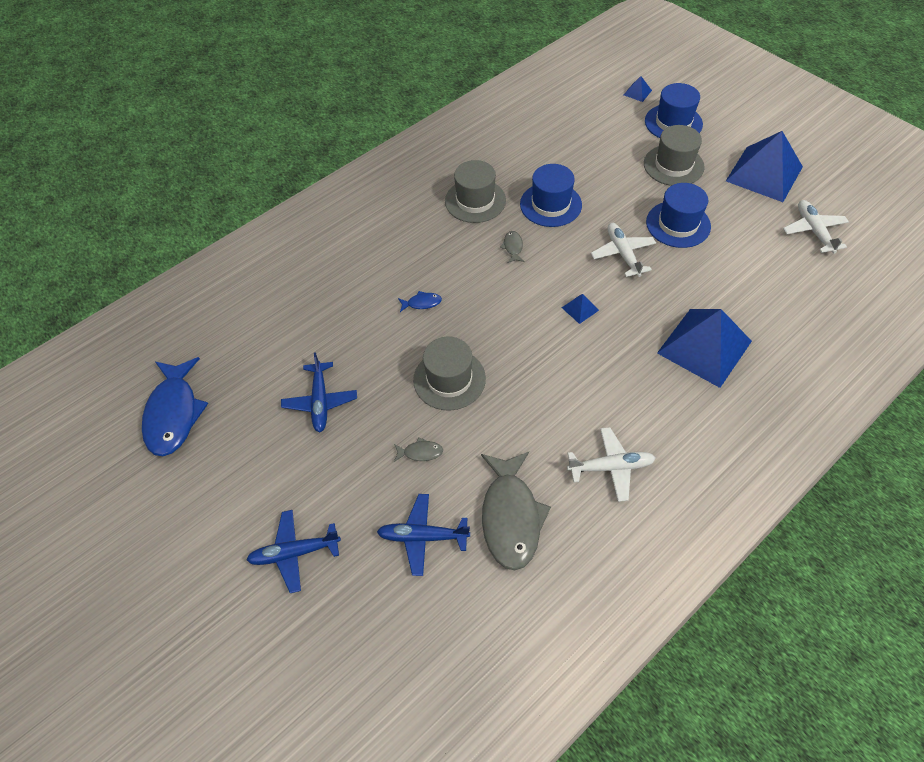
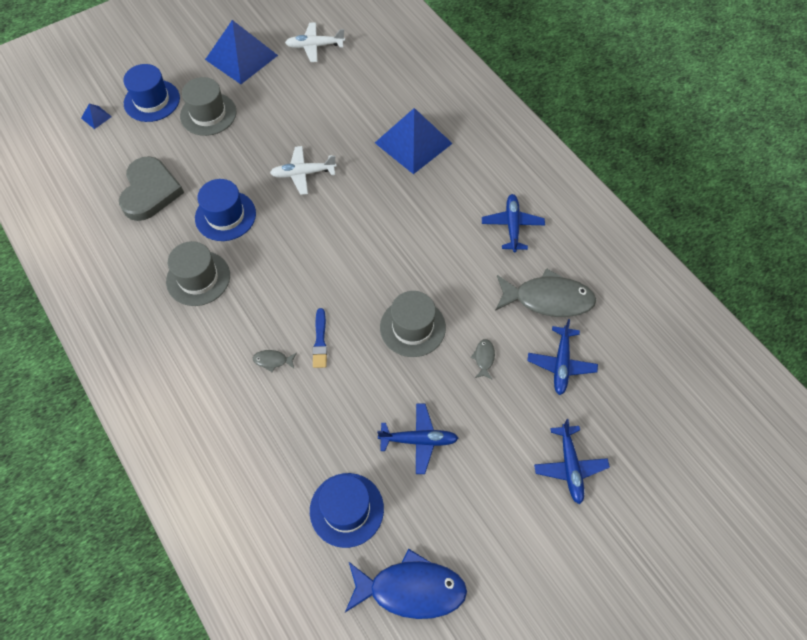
camera: 85 degrees left, 5 degrees up
(422, 303) = (320, 341): blue fish -> blue brush
(513, 247) = (271, 255): grey fish -> grey fish (273, 361)
(563, 147) = (150, 191): none -> grey heart
(580, 309) = (356, 216): blue pyramid -> none
(611, 467) = (512, 225): white plane -> blue plane
(678, 224) = (281, 128): blue hat -> blue hat (346, 509)

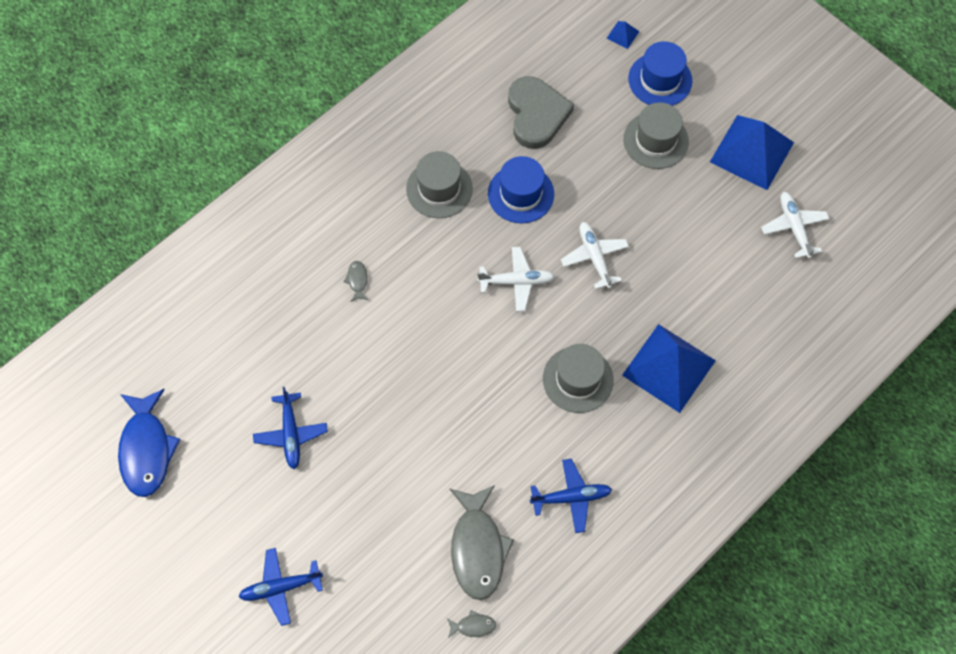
camera: 80 degrees right, 5 degrees up
(150, 191) = (536, 114): grey heart -> grey heart turned 90 degrees counterclockwise
(310, 232) = (517, 282): none -> white plane
(320, 341) = (386, 319): blue brush -> none
(346, 509) = (214, 379): blue hat -> none
(412, 327) = (417, 407): grey hat -> grey hat (578, 379)
(484, 358) = (392, 486): grey fish -> grey fish (473, 626)
(561, 364) = (397, 569): blue plane -> none

